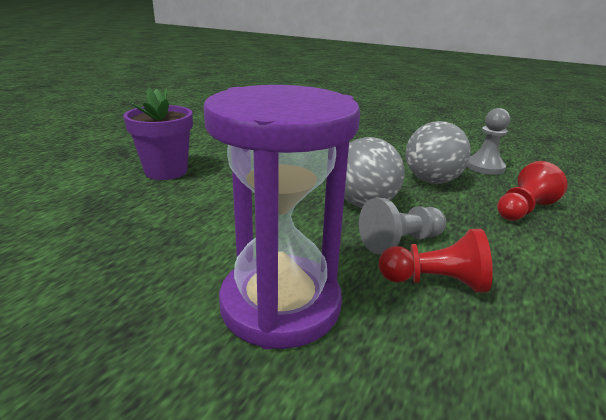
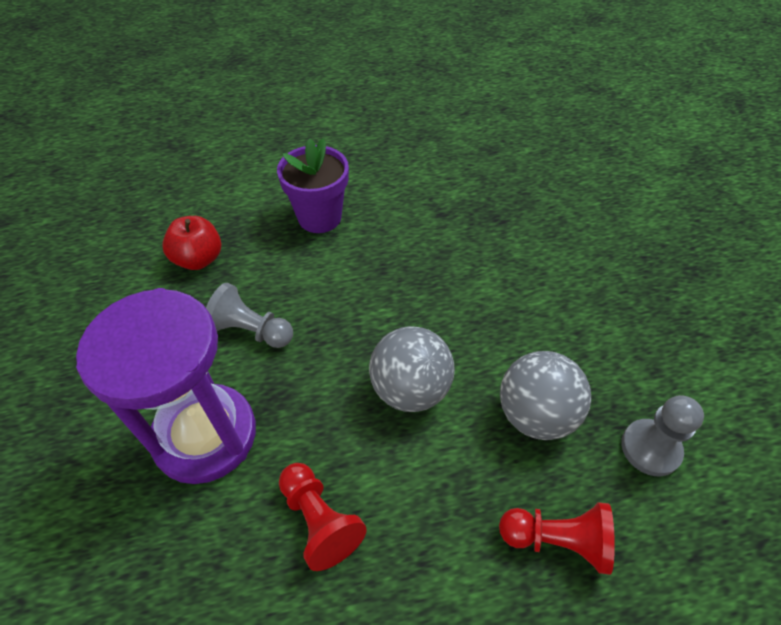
camera: 50 degrees right, 25 degrees up
(87, 228) = (199, 259): none -> red apple
(400, 242) = (363, 459): grey pawn -> grey pawn (251, 330)

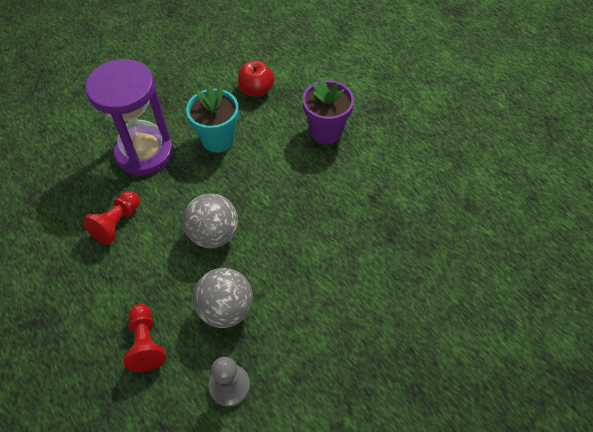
camera: 65 degrees right, 5 degrees up
(251, 330) = (218, 139): grey pawn -> turquoise flower pot

